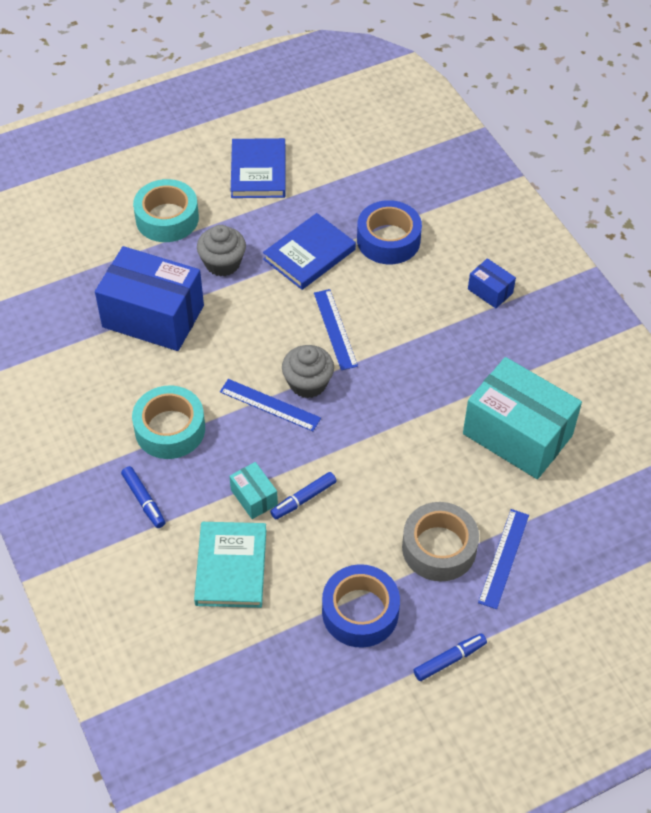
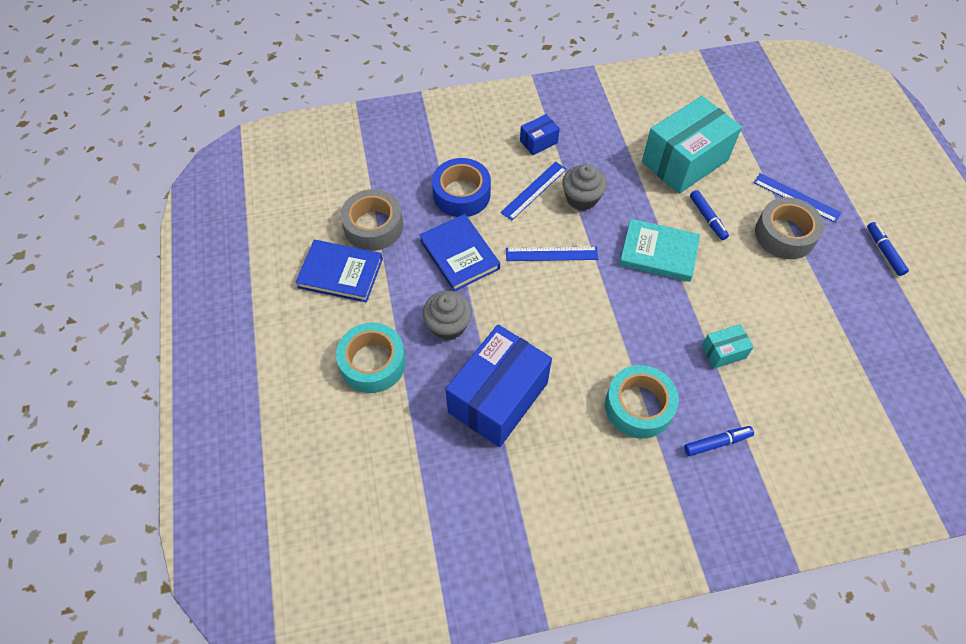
camera: 75 degrees left, 5 degrees up
(231, 567) = (794, 383): turquoise book -> turquoise book (658, 252)
(270, 405) = (625, 320): blue ruler -> blue ruler (534, 190)
(303, 499) = (729, 315): blue marker -> blue marker (707, 218)
(308, 383) = (607, 286): grey cupcake -> grey cupcake (581, 198)
(322, 181) = (373, 226): none -> grey tape
(360, 612) = (841, 299): blue tape -> none

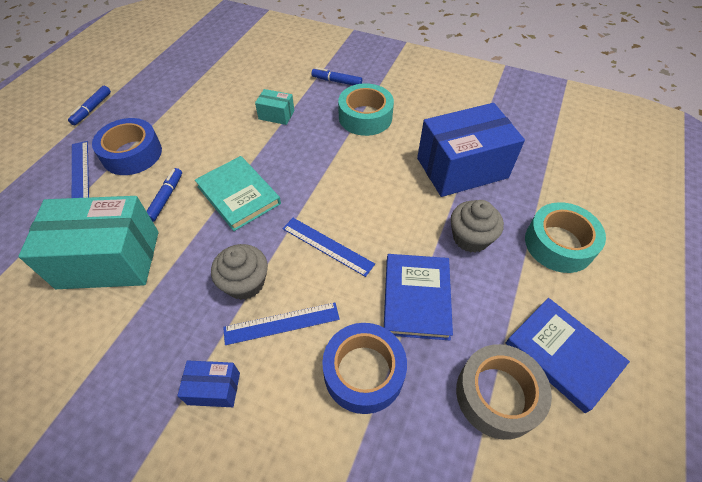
camera: 145 degrees left, 5 degrees down
(784, 234) = (132, 154): grey tape -> blue tape

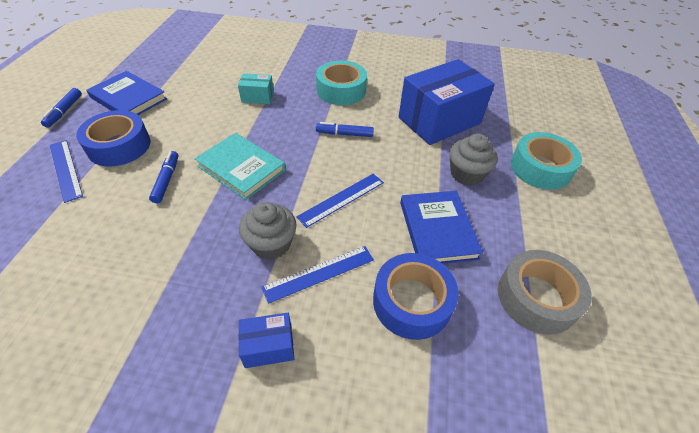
camera: 15 degrees left, 5 degrees down
(109, 259) = (119, 245): turquoise box -> none
(327, 246) = (341, 199): blue ruler -> blue ruler turned 60 degrees counterclockwise
(337, 81) = (306, 65): blue marker -> blue marker (344, 134)
(562, 354) = (577, 254): blue book -> blue book (128, 98)

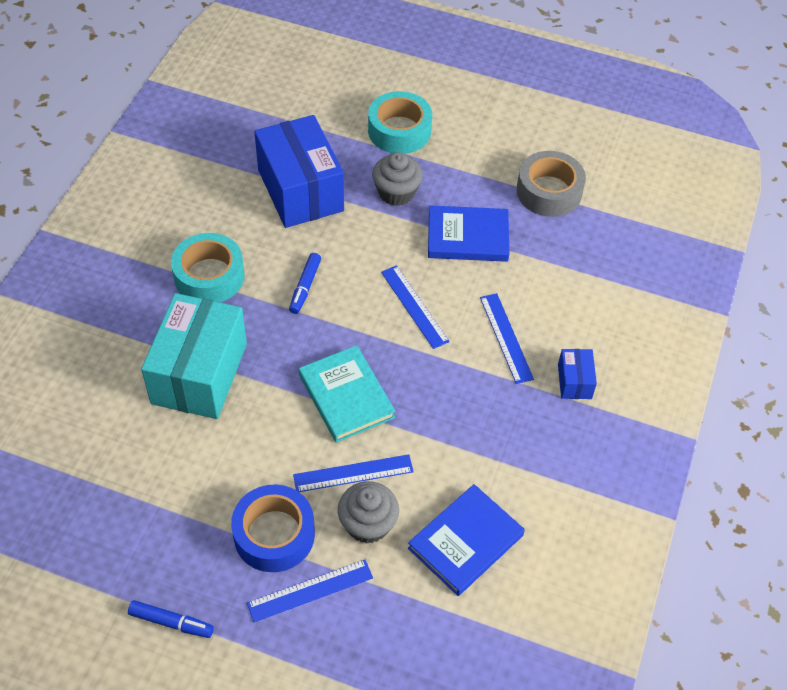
camera: 80 degrees left, 5 degrees up
(128, 98) = (158, 538): blue book -> blue book (465, 542)
(166, 180) = (353, 473): blue marker -> blue ruler
(241, 168) = (346, 396): turquoise book -> turquoise book turned 75 degrees counterclockwise
(257, 97) = (199, 373): turquoise box -> turquoise box, size x2.25
(271, 244) = (465, 373): grey cupcake -> grey cupcake (368, 524)
(412, 302) = (543, 275): blue tape -> none

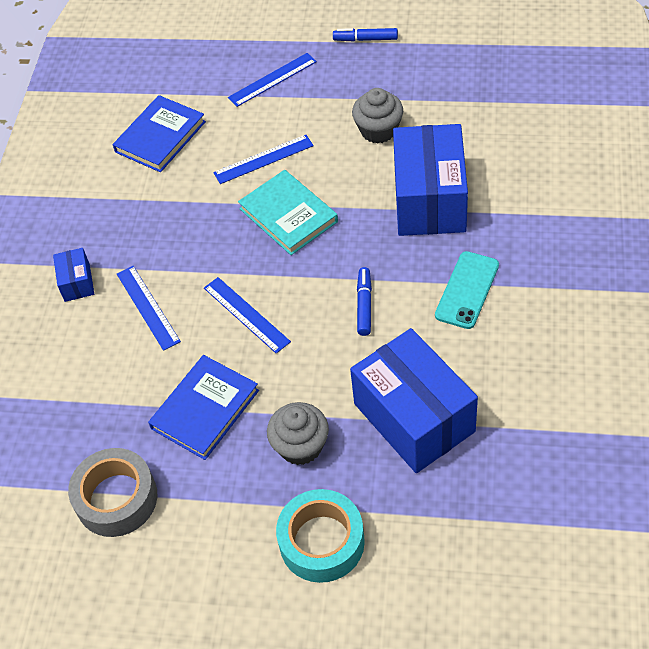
camera: 175 degrees right, 0 degrees up
(199, 373) = (429, 200): turquoise box -> blue box
(209, 276) = (467, 290): turquoise tape -> turquoise phone
(274, 534) = (313, 104): blue tape -> none
(368, 524) = (241, 129): grey cupcake -> grey cupcake (378, 130)
(468, 237) = (205, 409): blue book -> blue book turned 45 degrees counterclockwise

